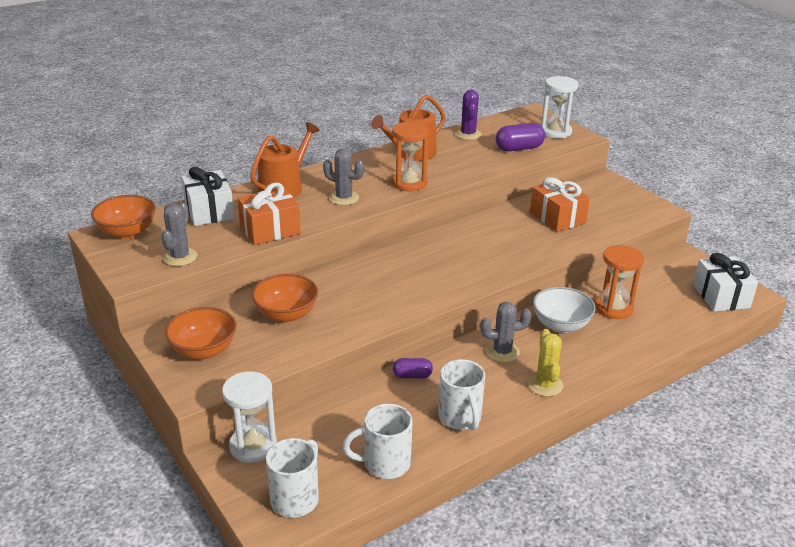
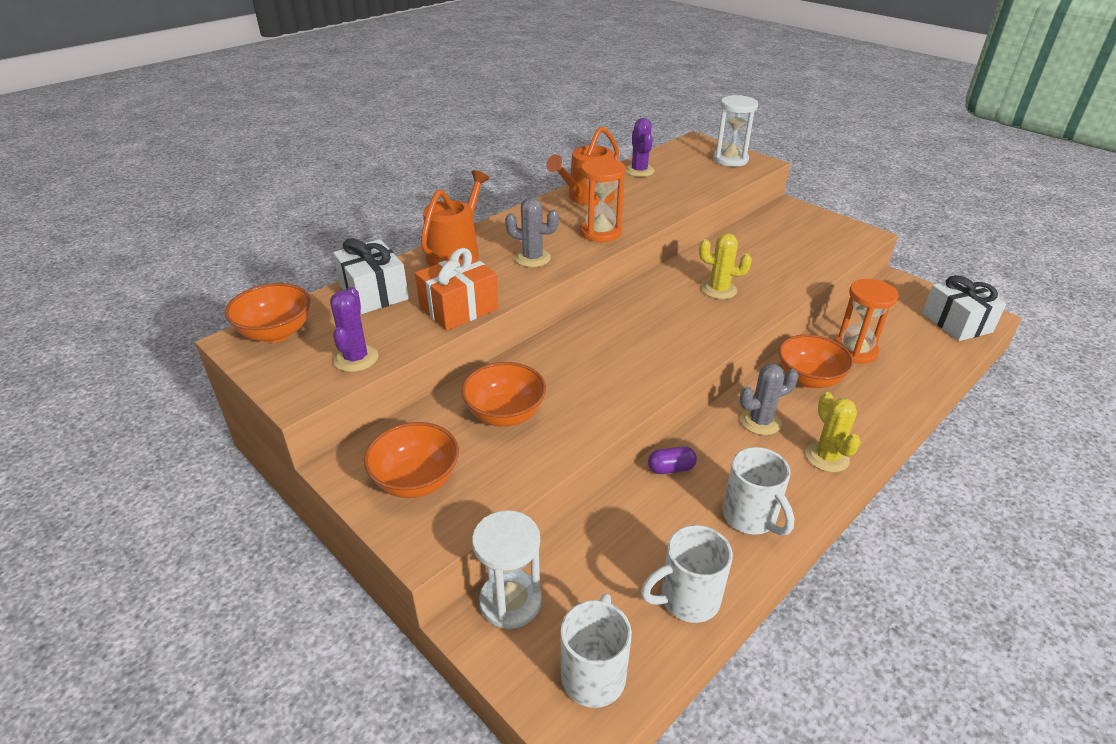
camera: 10 degrees left, 5 degrees up
(180, 257) = (356, 358): grey cactus -> purple cactus
(502, 242) = (719, 290): none -> yellow cactus
(519, 148) = (701, 181): purple capsule -> none
(557, 218) = (763, 255): orange gift -> none
(561, 325) = (809, 379): white bowl -> orange bowl

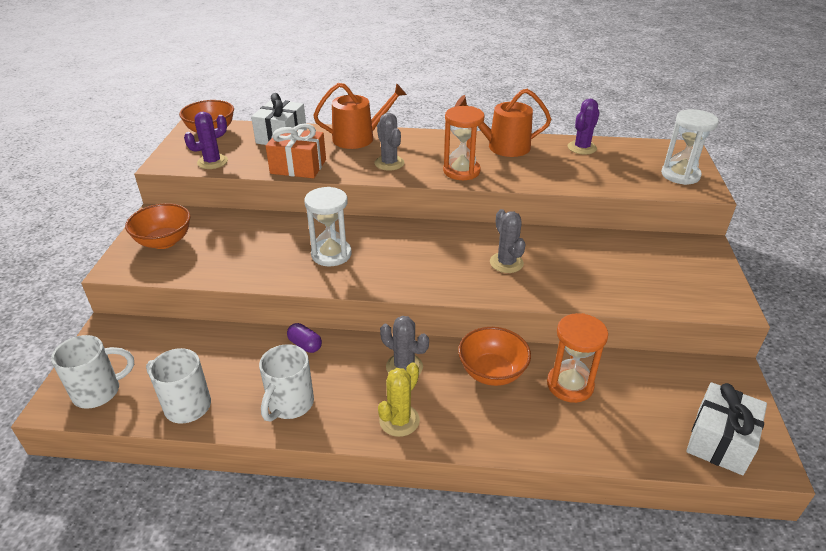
camera: 50 degrees right, 0 degrees up
(505, 414) = (251, 242): orange bowl -> none
(510, 601) = (132, 333): white hourglass -> white hourglass (331, 254)
(719, 290) = (506, 263): yellow cactus -> grey cactus

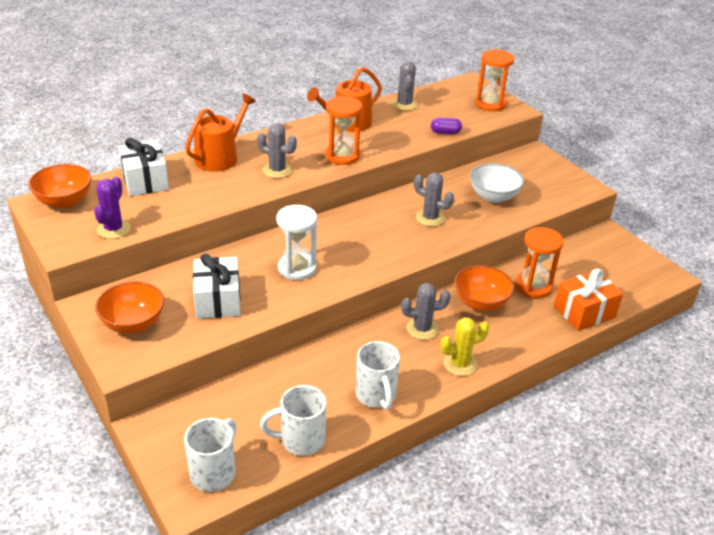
camera: 40 degrees left, 0 degrees up
(298, 166) = (203, 202): orange gift -> orange gift (584, 312)
(305, 345) = (334, 351): purple capsule -> purple capsule (445, 132)
(399, 420) = (460, 364): yellow cactus -> yellow cactus turned 75 degrees clockwise
(582, 148) = (404, 104): purple cactus -> grey cactus
(600, 270) = (493, 196): none -> white bowl
(680, 175) = (490, 104): white hourglass -> orange hourglass
(719, 440) = (638, 277): white gift -> white gift (218, 300)

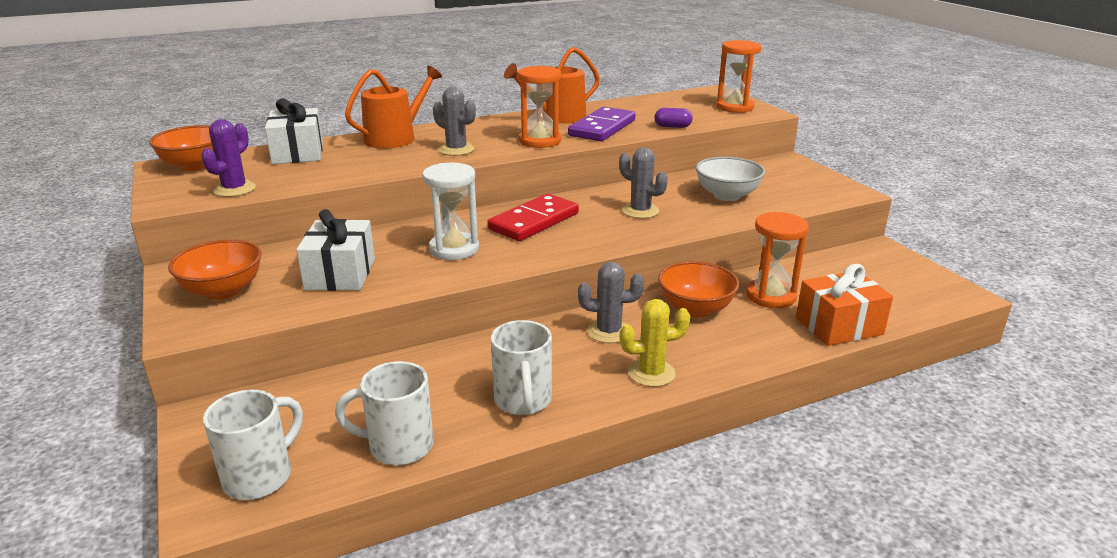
camera: 10 degrees right, 10 degrees down
(350, 234) = (534, 221): none -> red domino
(388, 136) = (602, 128): none -> purple domino
(404, 104) = (630, 105): grey cactus -> none

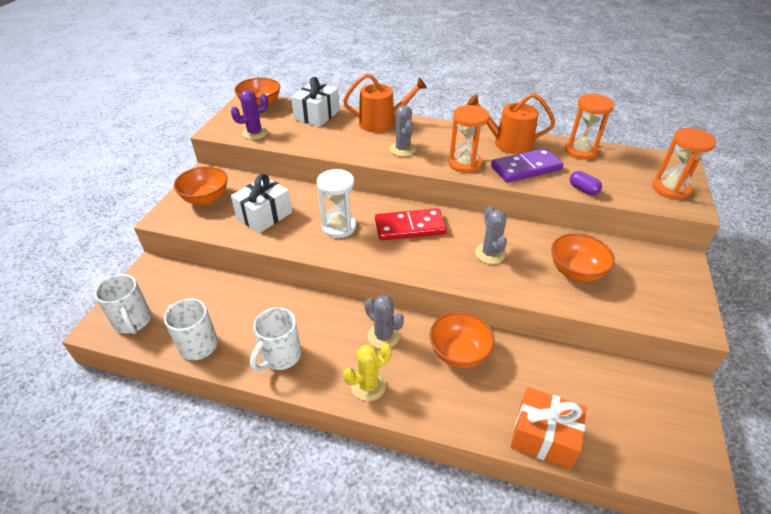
camera: 40 degrees right, 15 degrees up
(260, 476) = (133, 321): white mug -> white mug turned 75 degrees clockwise
(651, 373) = (368, 386): yellow cactus -> yellow cactus turned 60 degrees counterclockwise
(727, 195) = (575, 271): white bowl -> orange bowl
(770, 296) = (527, 375): orange hourglass -> orange hourglass (580, 151)

